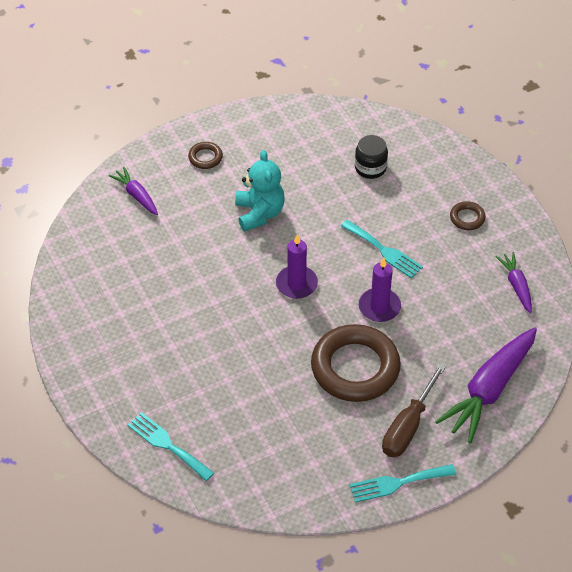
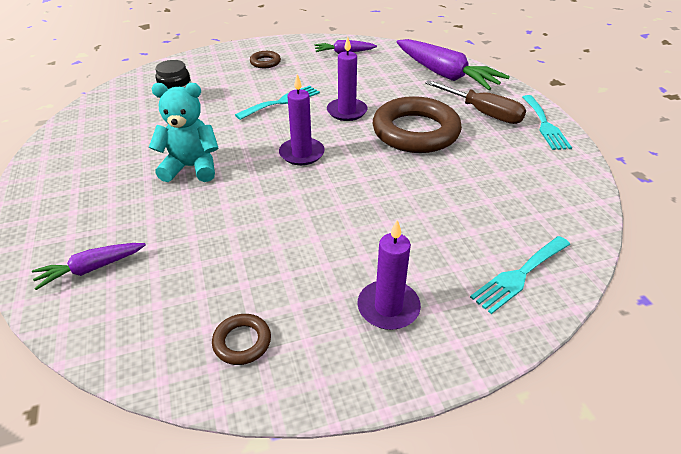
camera: 80 degrees left, 10 degrees down
(125, 365) = (388, 307): none -> purple candle
(205, 157) = (76, 199): brown ring -> brown ring (242, 342)

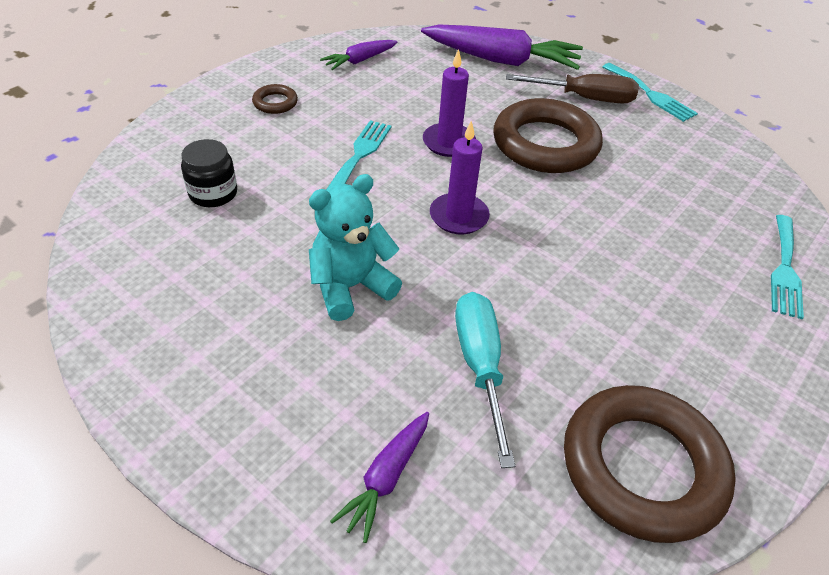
camera: 35 degrees left, 5 degrees up
(213, 237) = (480, 365): none -> turquoise screwdriver
(242, 342) = (642, 467): brown ring -> brown ring, size x2.32
(388, 307) = (723, 356): purple candle -> none

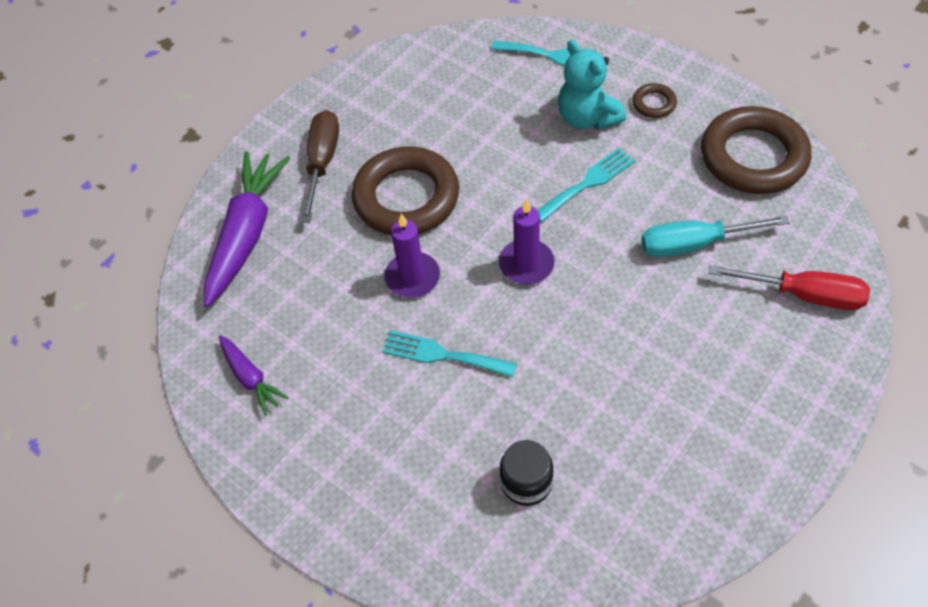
camera: 85 degrees left, 10 degrees up
(275, 103) = (350, 456): brown ring -> brown ring (654, 103)
(351, 287) = (632, 339): turquoise teddy bear -> turquoise teddy bear (587, 118)
(386, 478) = (805, 295): purple carrot -> red screwdriver
(650, 94) = (311, 109): turquoise fork -> turquoise fork (587, 183)

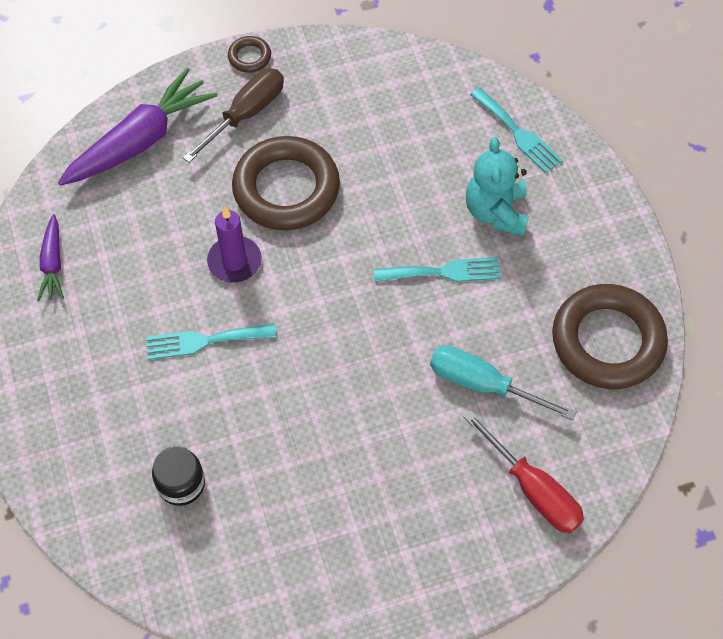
camera: 30 degrees right, 5 degrees up
(442, 354) = (204, 341): turquoise fork -> turquoise fork turned 60 degrees counterclockwise
(526, 264) = (331, 310): purple candle -> none
(654, 103) = (566, 235): brown ring -> brown ring (249, 57)

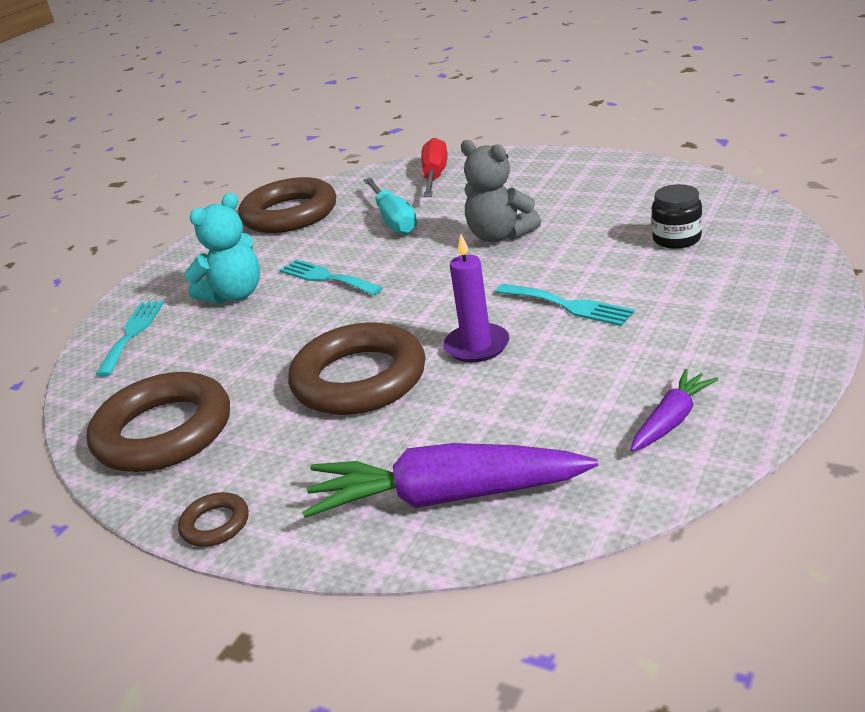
camera: 130 degrees left, 30 degrees down
(246, 113) = (302, 463): brown screwdriver -> none
(349, 409) = (500, 236): none -> grey teddy bear
(364, 83) = (164, 432): none -> brown ring

